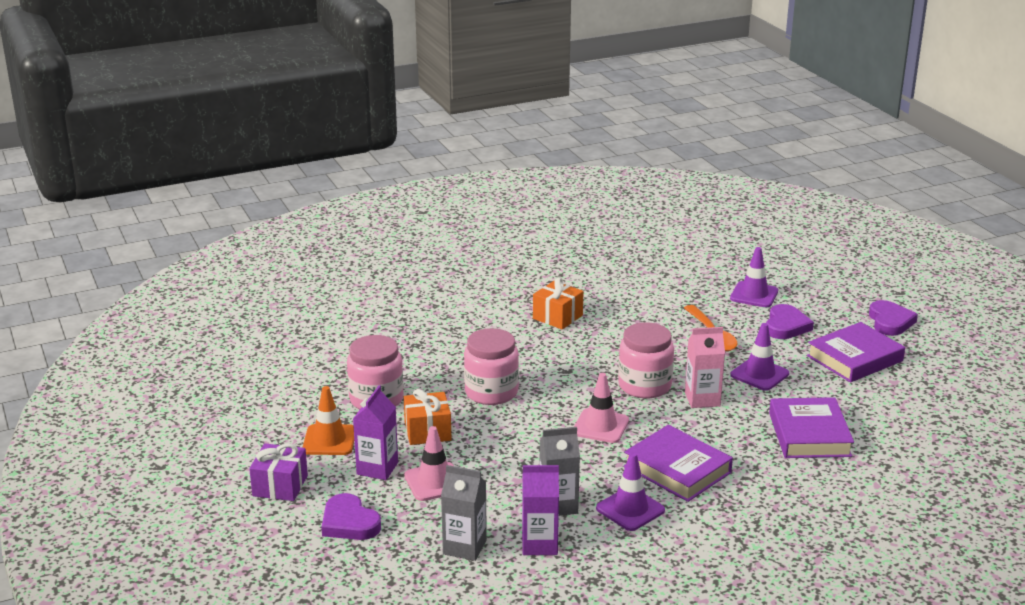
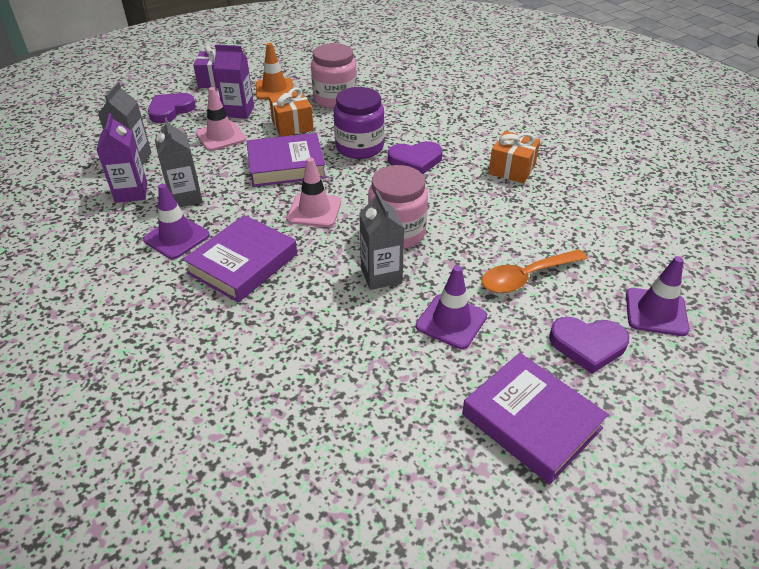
camera: 80 degrees right, 15 degrees up
(491, 392) = (359, 147): pink jar -> purple jar
(702, 399) = (381, 275): pink carton -> grey carton
(809, 434) = (323, 369): purple book -> purple book (286, 165)
(890, 321) = (670, 472): purple heart -> purple heart (415, 160)

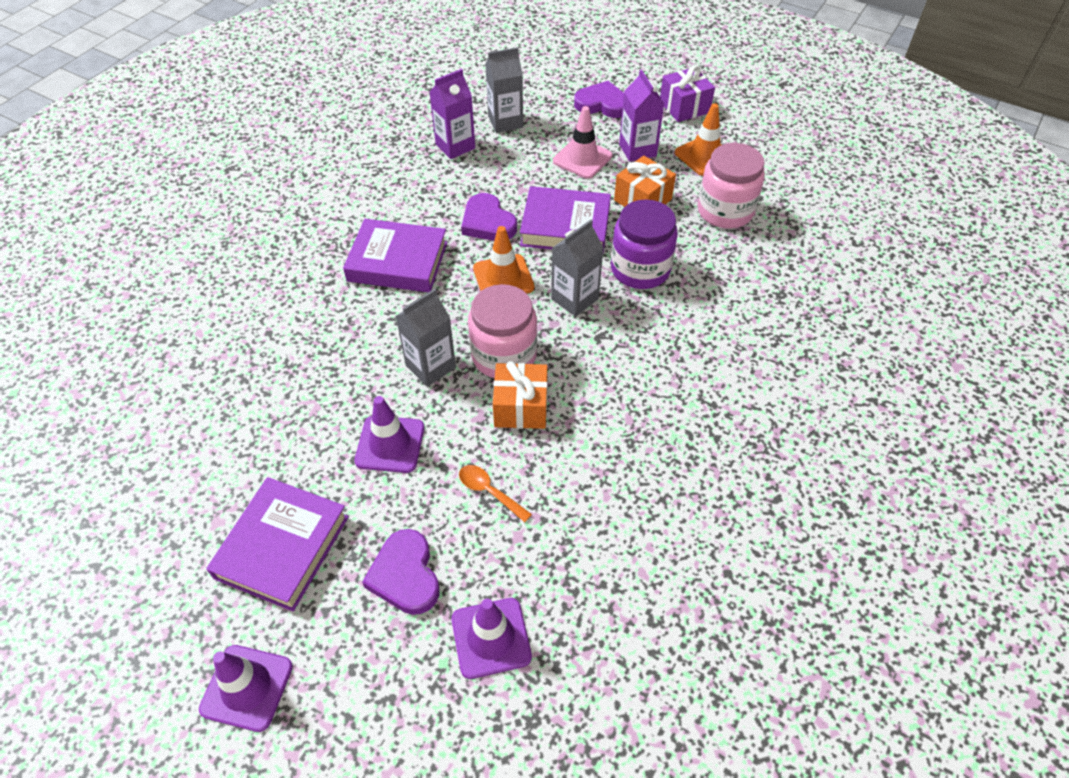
camera: 65 degrees right, 10 degrees up
(176, 237) = (410, 204): purple traffic cone -> purple traffic cone (247, 687)
(185, 197) = (469, 182): grey carton -> grey carton (574, 299)
(286, 165) = (565, 226): purple book -> purple book turned 45 degrees counterclockwise
(314, 210) = (503, 278): pink traffic cone -> orange traffic cone
(415, 160) = (648, 326): purple heart -> purple heart (488, 222)
(512, 169) = (694, 424): orange gift -> orange gift (521, 407)
(526, 277) = (489, 491): orange spoon -> orange spoon, size x0.60

